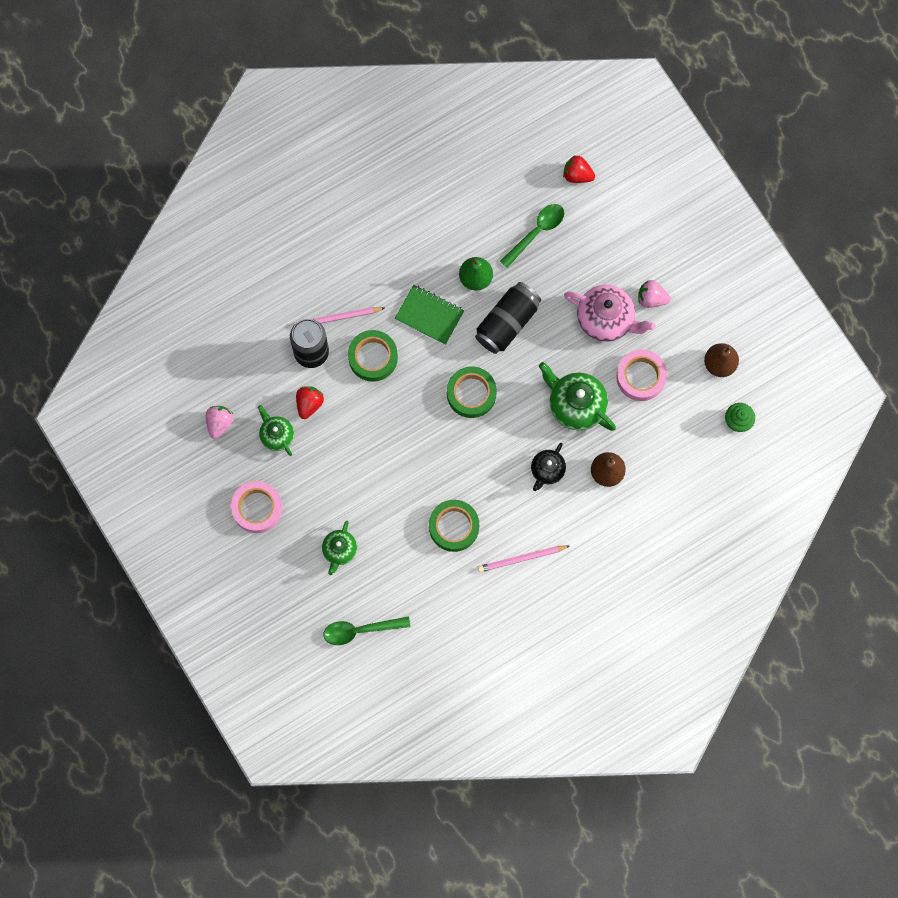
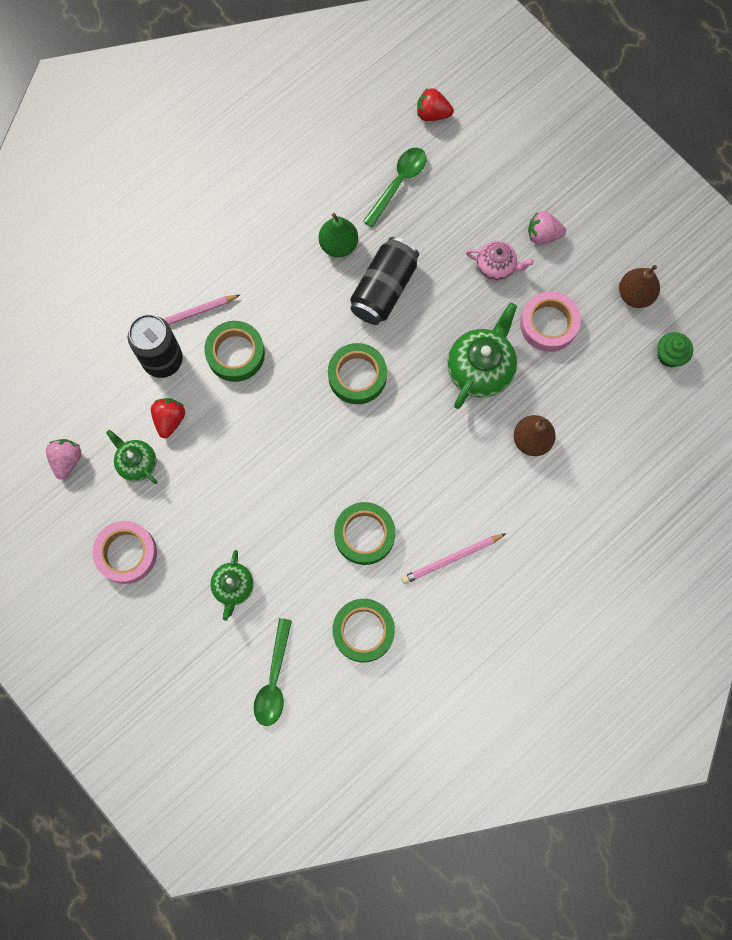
camera: 10 degrees left, 0 degrees up
(360, 630) = (274, 680): green spoon -> green spoon turned 60 degrees counterclockwise
(429, 315) = (293, 295): green notebook -> none
(439, 604) = (363, 631): none -> green tape
(547, 470) = (462, 450): black teapot -> none
(575, 405) = (480, 369): green teapot -> green teapot turned 90 degrees clockwise
(606, 319) = (496, 266): pink teapot -> pink teapot, size x0.60

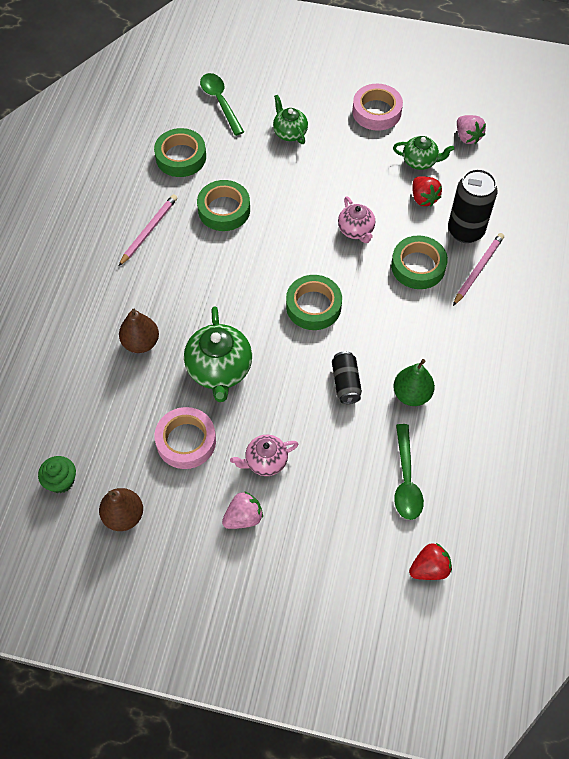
camera: 145 degrees right, 15 degrees down
(259, 427) = (356, 230): none -> pink teapot
(384, 289) = (346, 383): black can -> black can, size x0.59

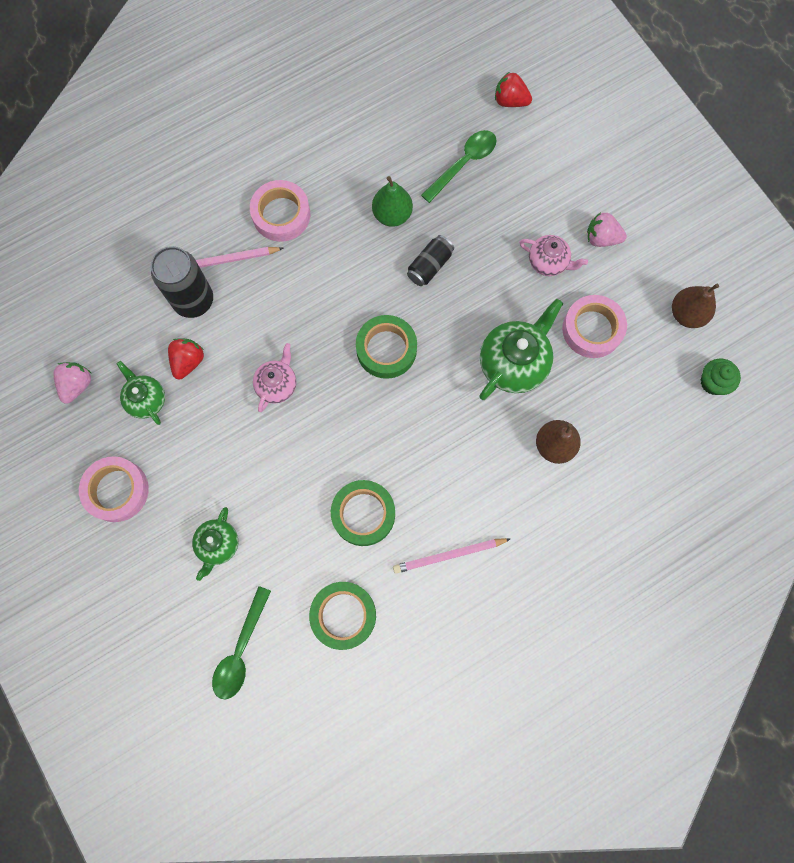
camera: 135 degrees left, 15 degrees up
(418, 266) = (267, 306): green tape -> none
(483, 327) = (281, 214): none -> pink tape

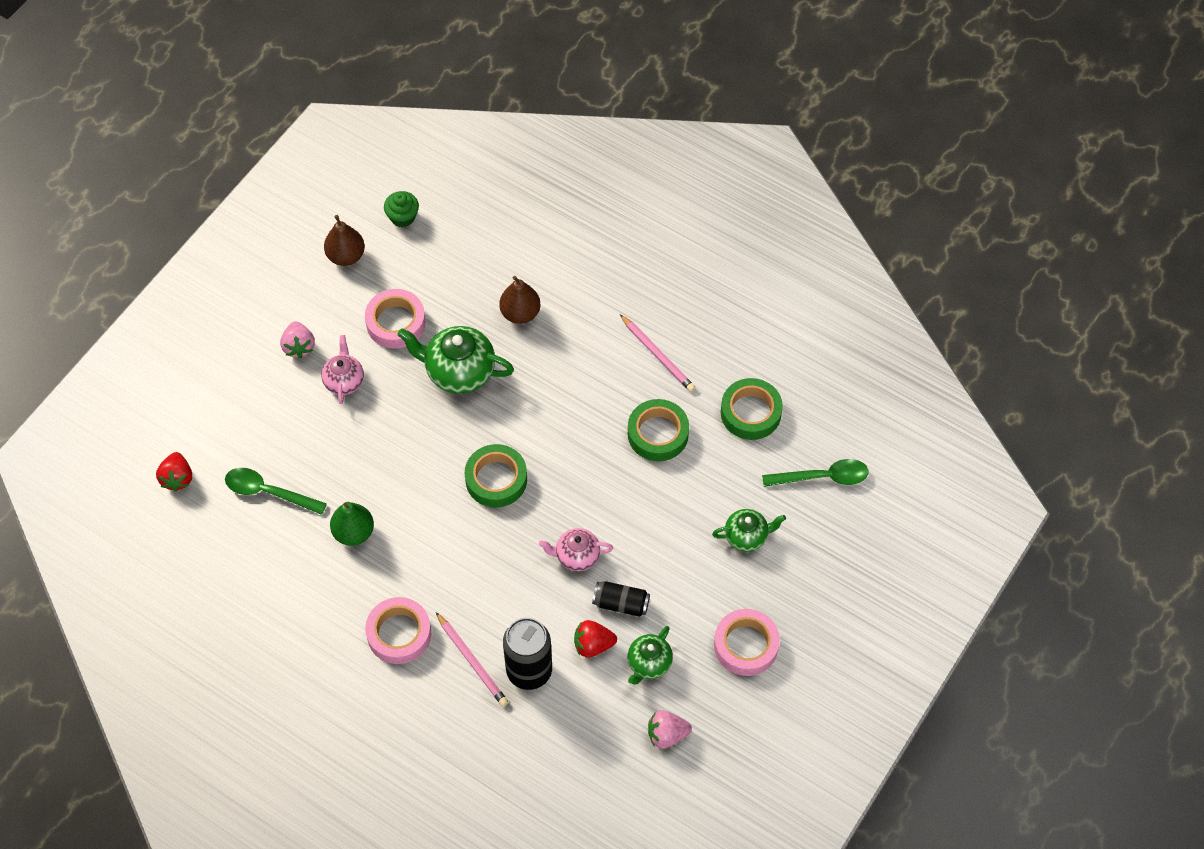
camera: 115 degrees left, 15 degrees down
(429, 266) = (394, 477): black can -> black can (621, 604)

